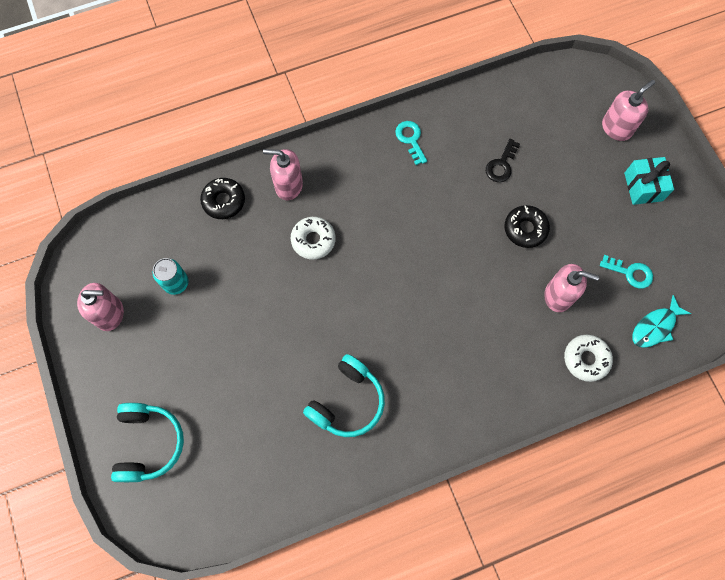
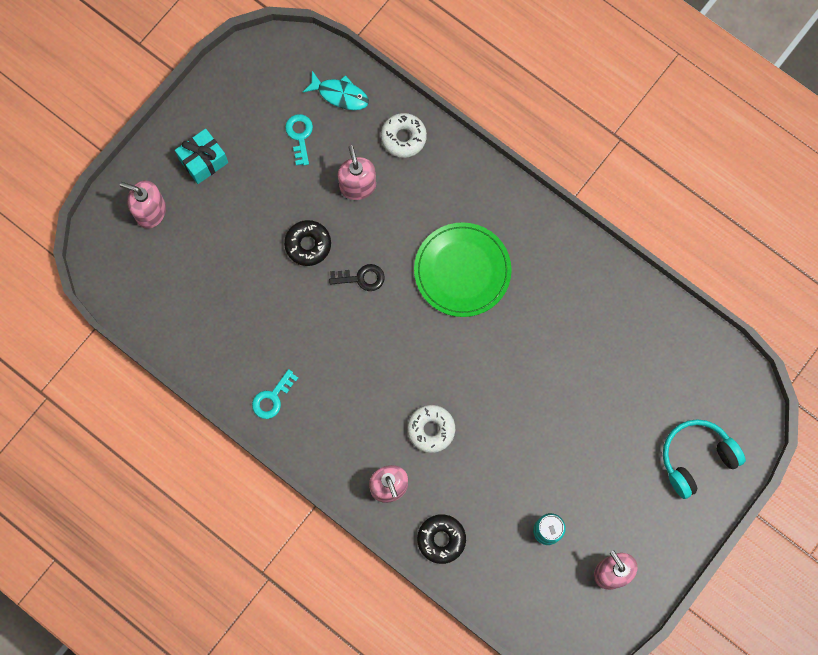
camera: 120 degrees left, 5 degrees up
(347, 401) = (559, 313): turquoise headphones -> none
(433, 340) = (462, 271): none -> green plate
(501, 165) = (252, 298): black key -> black key (361, 278)

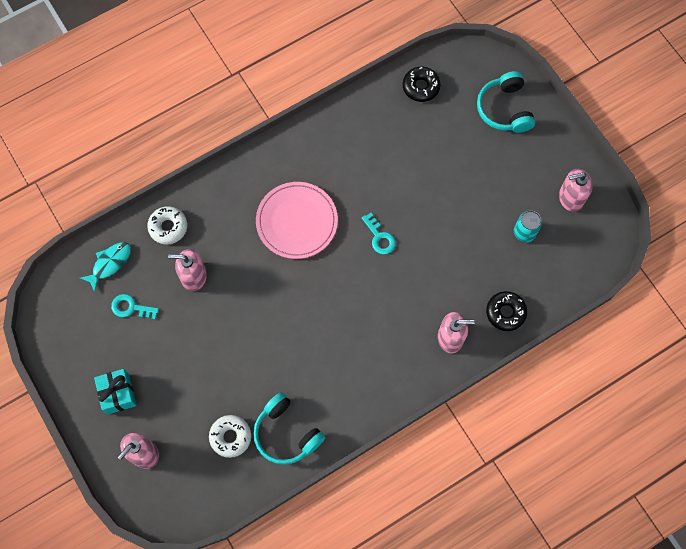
camera: 70 degrees left, 5 degrees down
(221, 347) = (286, 433): none -> turquoise headphones
(272, 398) = (345, 405): turquoise key -> turquoise key (379, 237)
(308, 245) = (227, 333): black donut -> black donut (421, 87)
(361, 278) = (272, 300): black key -> none
(431, 429) = (416, 290): white donut -> white donut (230, 437)
(462, 271) = (297, 221): green plate -> pink plate

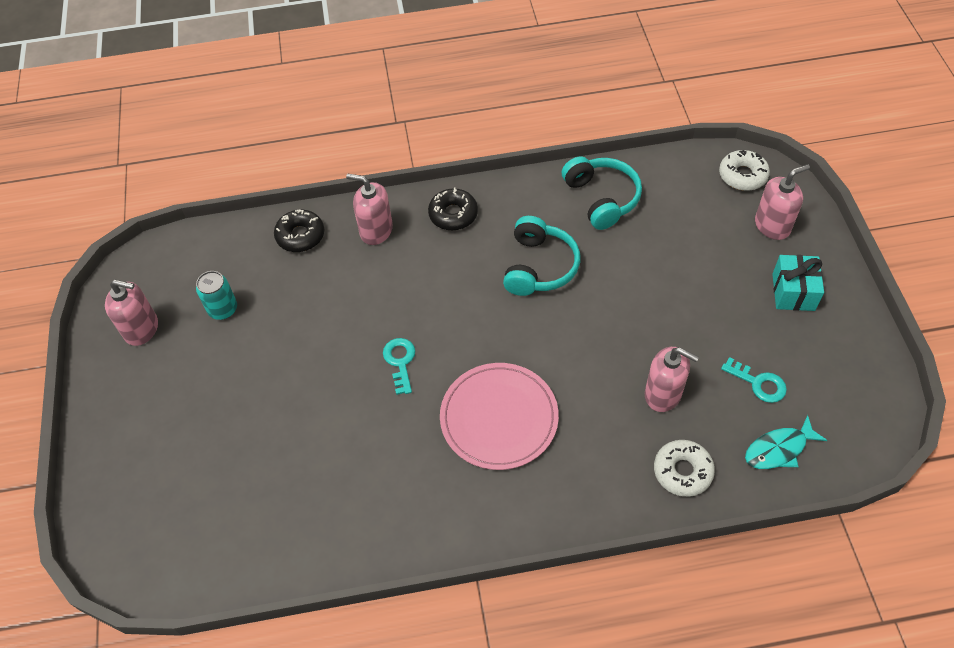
camera: 155 degrees left, 15 degrees down
(230, 437) = (666, 213): white donut -> white donut (742, 175)
(421, 87) = (231, 550): black donut -> black donut (453, 214)
(504, 109) = (139, 472): turquoise headphones -> turquoise headphones (539, 266)

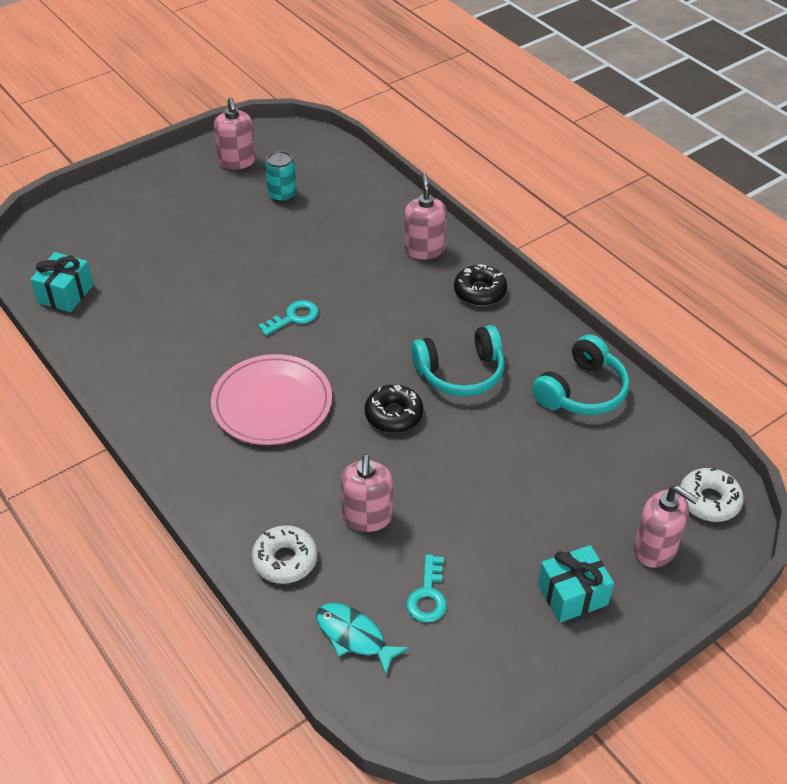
camera: 60 degrees right, 10 degrees down
(237, 555) = (65, 294): none -> turquoise gift
(300, 235) = (386, 207): black donut -> black donut (394, 415)

